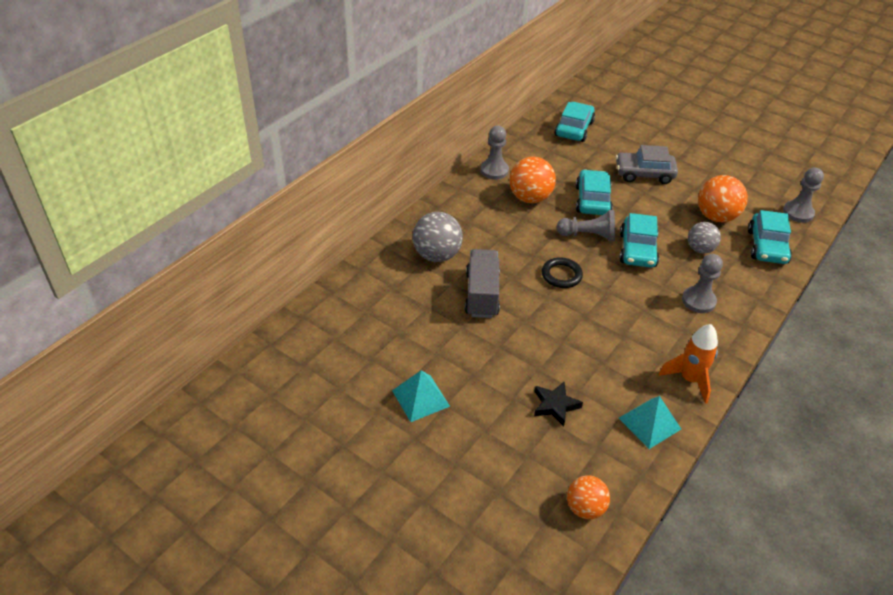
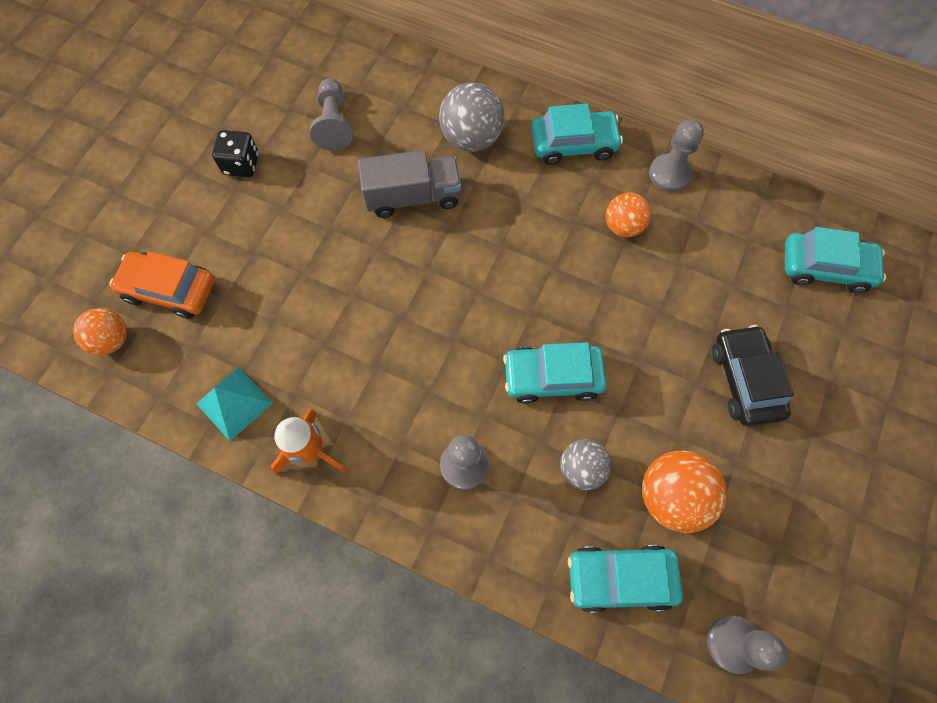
camera: 80 degrees right, 25 degrees up
(420, 398) = (241, 164): turquoise pyramid -> black dice
(530, 198) = (623, 226): orange ball -> orange ball, size x0.65
(540, 460) = (170, 289): none -> orange car
(555, 405) = (248, 297): black star -> none
(561, 275) = (471, 282): black ring -> none
(588, 235) = (564, 308): grey pawn -> grey pawn (334, 124)
(592, 200) = (647, 308): turquoise car -> turquoise car (573, 144)
(644, 174) = (745, 380): grey car -> black car

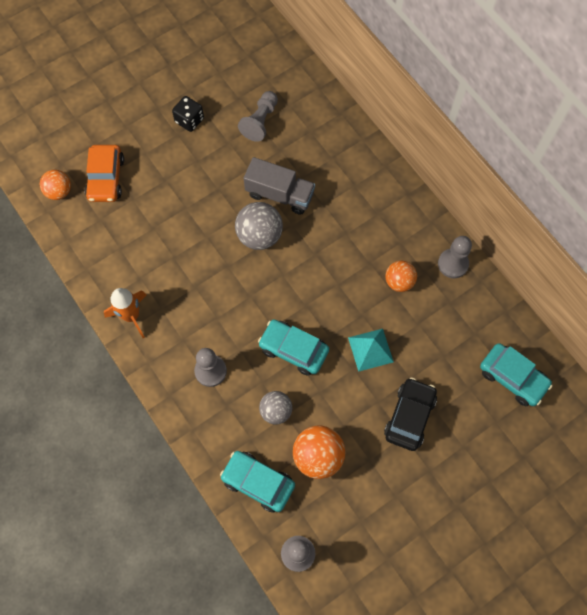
camera: 30 degrees right, 0 degrees up
(170, 289) = (106, 178): orange car -> orange car turned 135 degrees counterclockwise
(234, 403) = (105, 265): turquoise pyramid -> turquoise pyramid (370, 349)
(471, 138) = (340, 174): grey ball -> grey ball (259, 236)
(573, 144) = (403, 212): turquoise car -> none

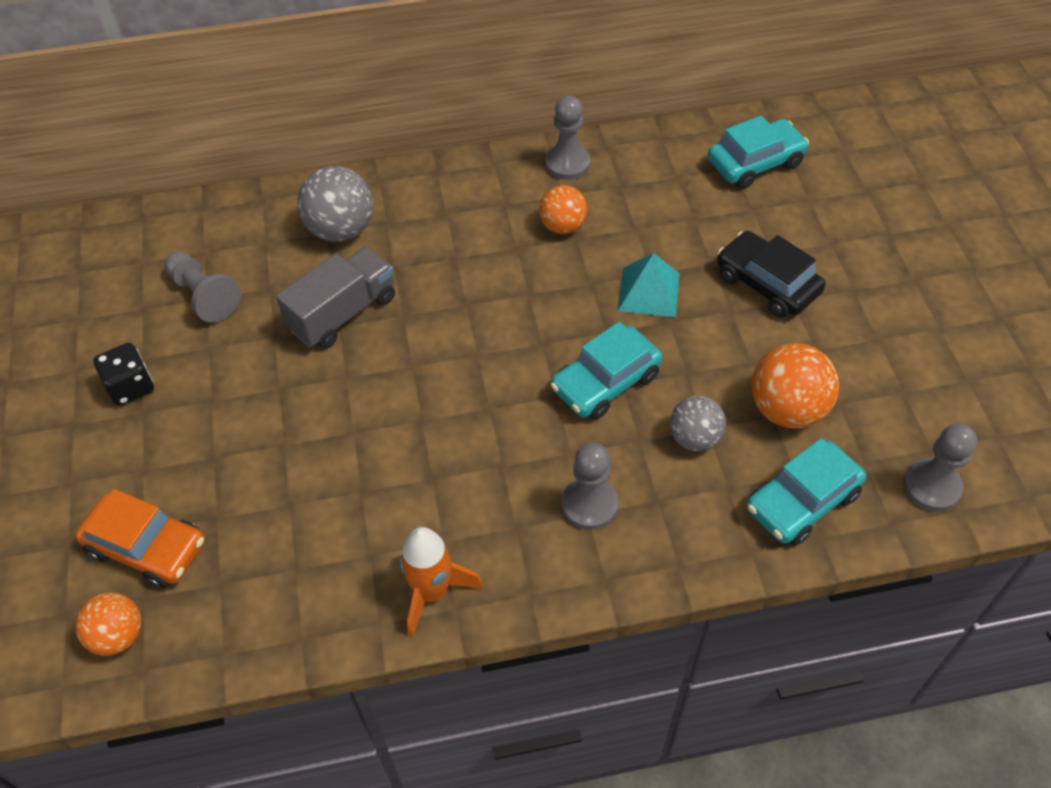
camera: 65 degrees left, 15 degrees down
(259, 236) = (395, 361): grey ball -> grey ball (341, 230)

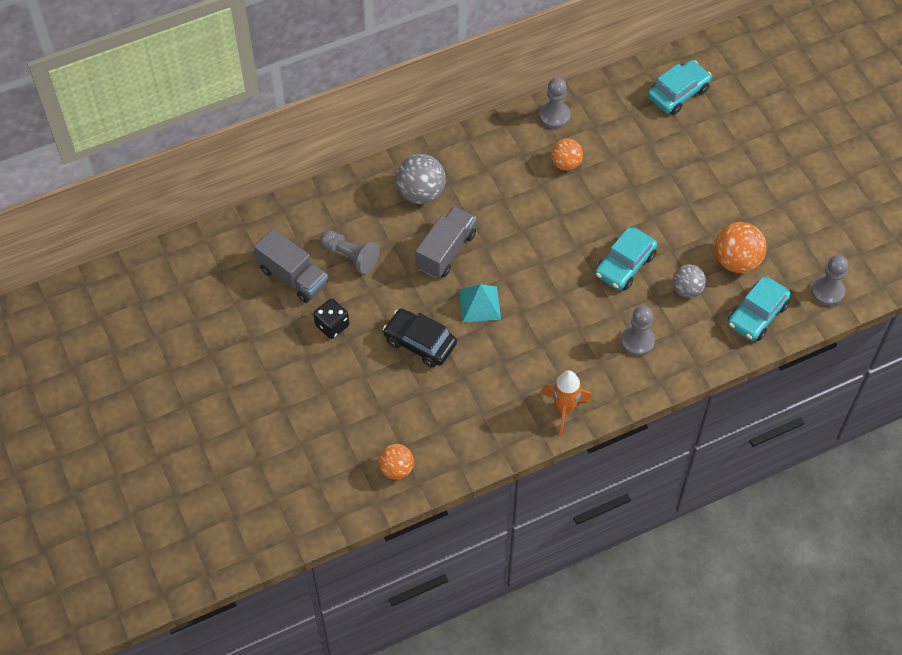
camera: 15 degrees left, 5 degrees up
(110, 308) = (293, 277): none -> grey truck
(147, 547) = (389, 418): orange car -> none
(648, 292) = (634, 200): turquoise pyramid -> turquoise pyramid (479, 304)
(767, 284) = (706, 180): black car -> black car (420, 342)

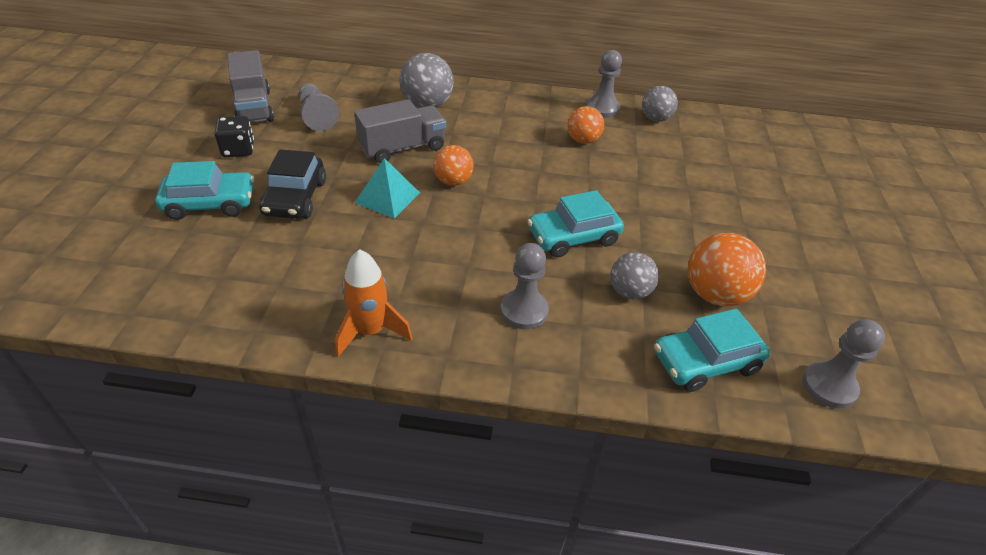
camera: 30 degrees right, 15 degrees down
(396, 469) = (129, 287): orange ball -> orange ball (453, 181)
(420, 342) = (295, 198): black car -> black car turned 150 degrees counterclockwise
(601, 104) = (655, 119): none -> grey ball
(678, 93) = (744, 140): turquoise car -> turquoise car (210, 204)

